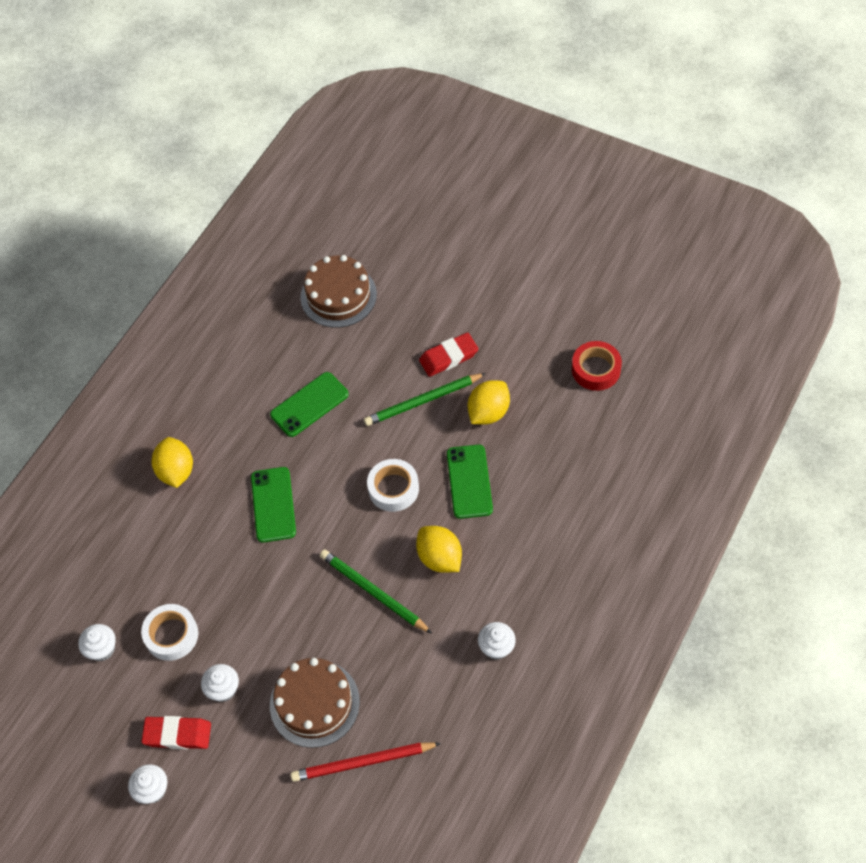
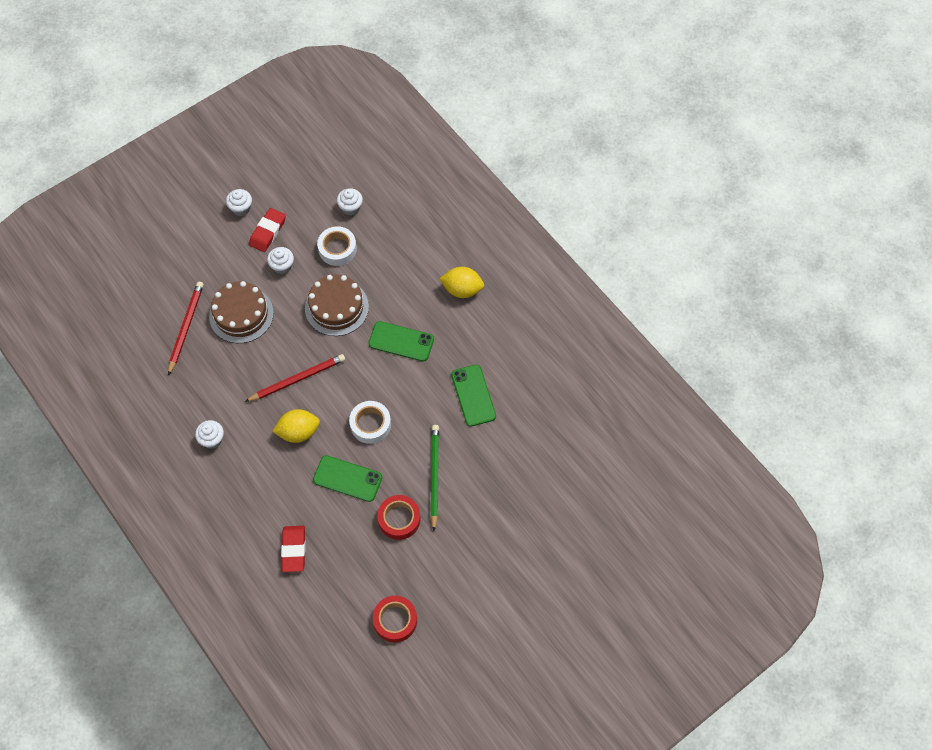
camera: 110 degrees right, 5 degrees up
(338, 296) = (567, 455): brown cake -> brown cake (336, 307)
(373, 592) = (297, 379): green pencil -> red pencil
(448, 357) = (465, 512): red eraser -> red eraser (294, 550)
(488, 412) = (399, 519): yellow lemon -> red tape

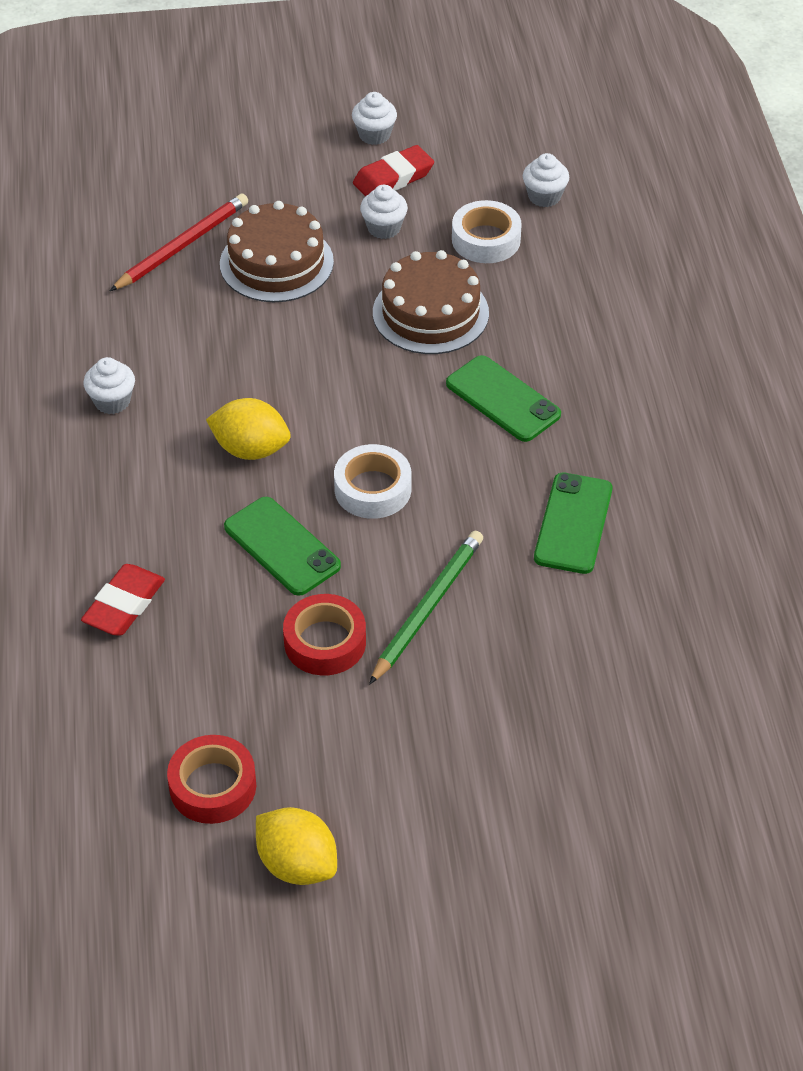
camera: 30 degrees right, 15 degrees down
(297, 379) = (301, 379): red pencil -> none
(462, 290) = (654, 371): yellow lemon -> yellow lemon (297, 864)

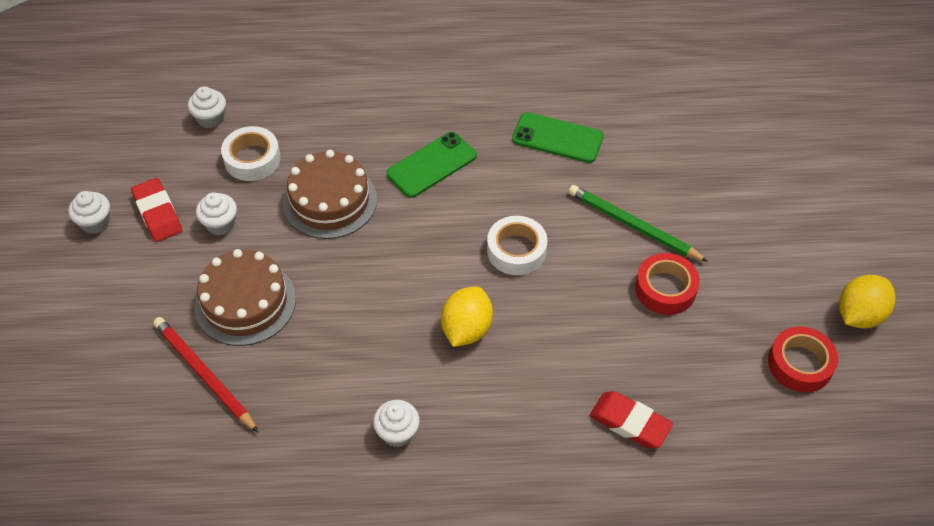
camera: 85 degrees left, 5 degrees up
(281, 546) = (572, 312): green phone -> none

